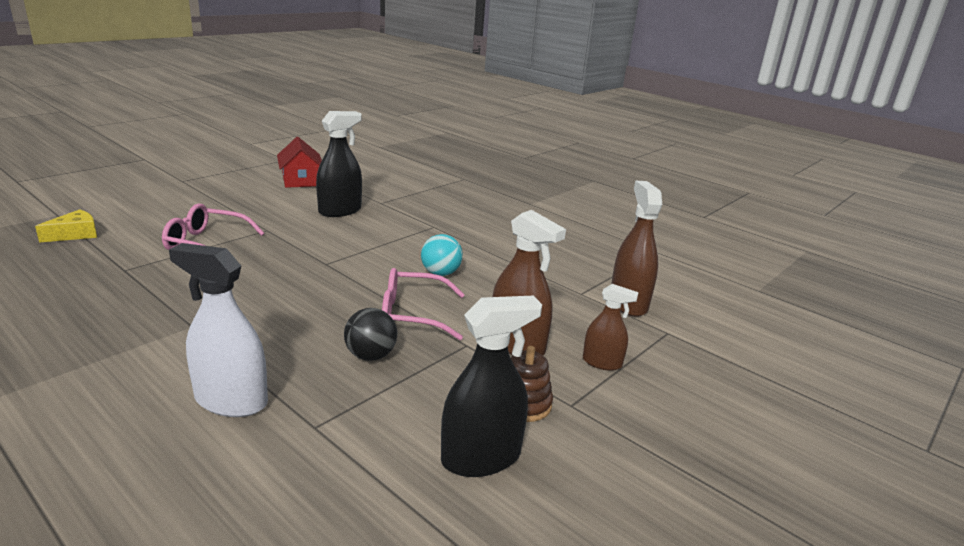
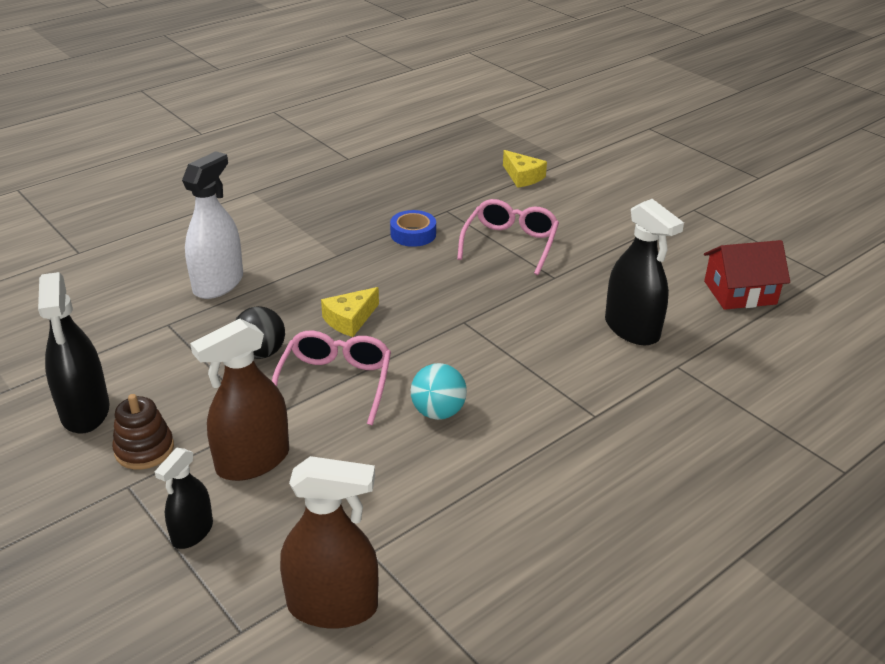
camera: 100 degrees right, 10 degrees up
(166, 286) = (413, 234): none -> blue tape
(317, 313) = (349, 319): none -> yellow cheese
(602, 362) = (192, 532): brown spray bottle -> black spray bottle

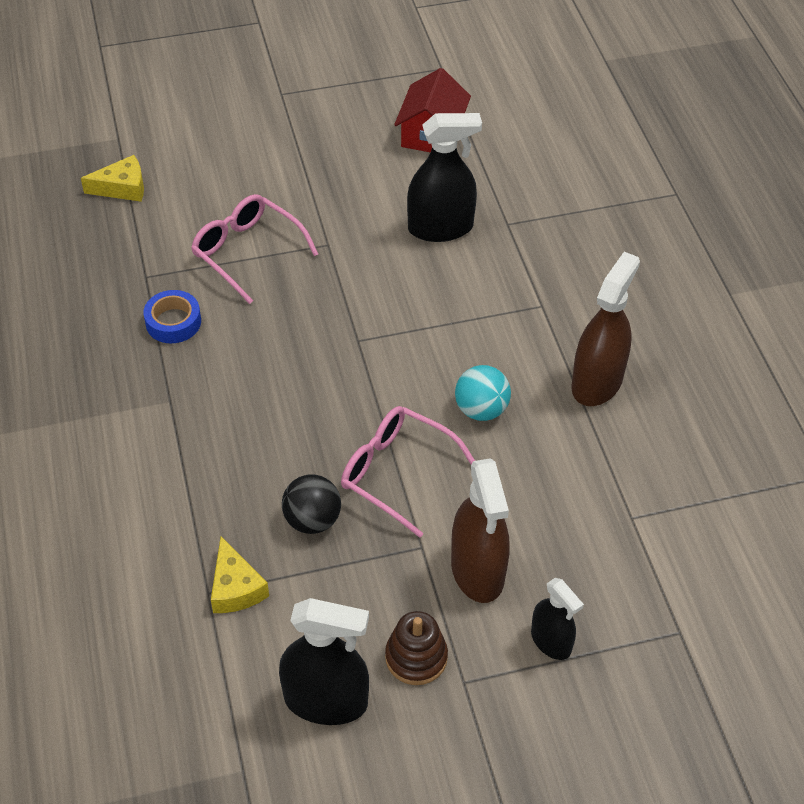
camera: 65 degrees left, 15 degrees up
(218, 284) = (156, 526): white spray bottle -> none
(332, 606) = (678, 561): brown spray bottle -> brown spray bottle (597, 382)
(349, 319) = (299, 428): yellow cheese -> yellow cheese (235, 588)

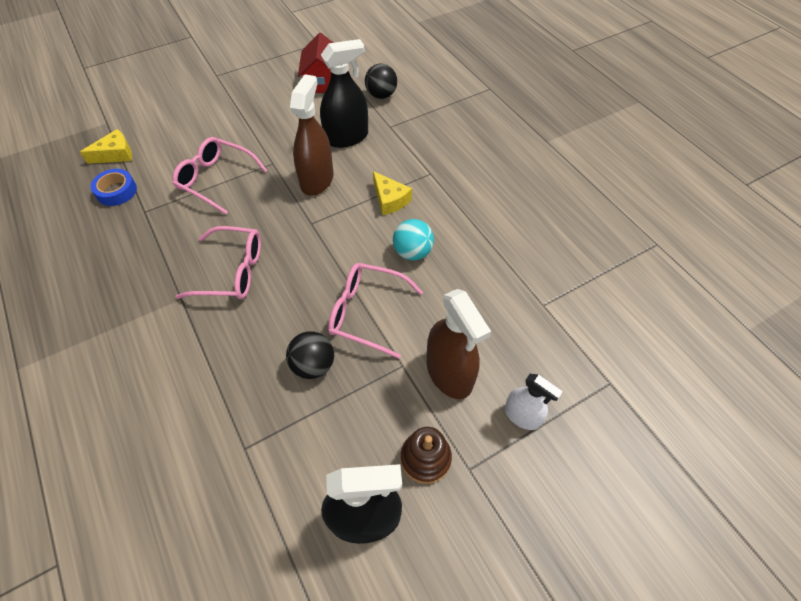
camera: 15 degrees left, 5 degrees up
(173, 322) = (171, 239): blue tape -> blue tape (116, 191)
(235, 588) = (266, 438): yellow cheese -> yellow cheese (390, 200)
(241, 381) = (232, 271): none -> pink glasses
(510, 172) = (381, 95): none -> black ball
(551, 641) = (522, 415): black spray bottle -> white spray bottle
(597, 382) = (484, 215): brown spray bottle -> brown spray bottle (317, 180)

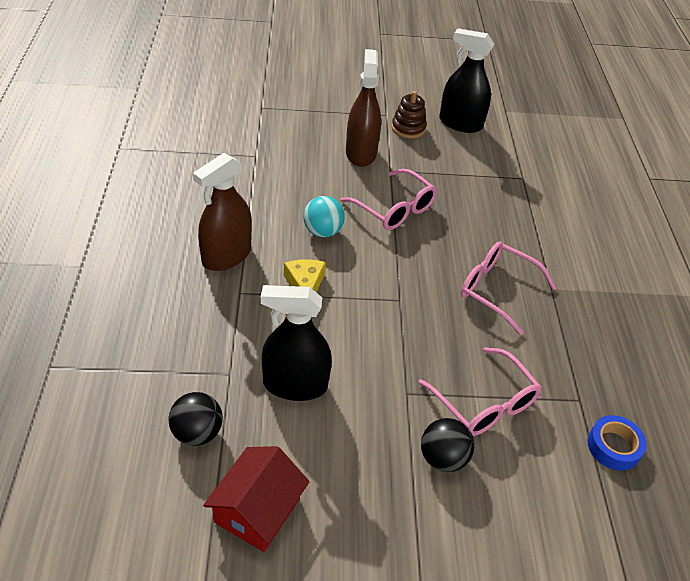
camera: 155 degrees left, 10 degrees down
(115, 154) = (615, 516): yellow cheese -> none
(313, 365) = (455, 197): black ball -> black ball (443, 458)
(317, 180) = (366, 344): brown spray bottle -> brown spray bottle (226, 256)
(522, 415) = (333, 118): white spray bottle -> none

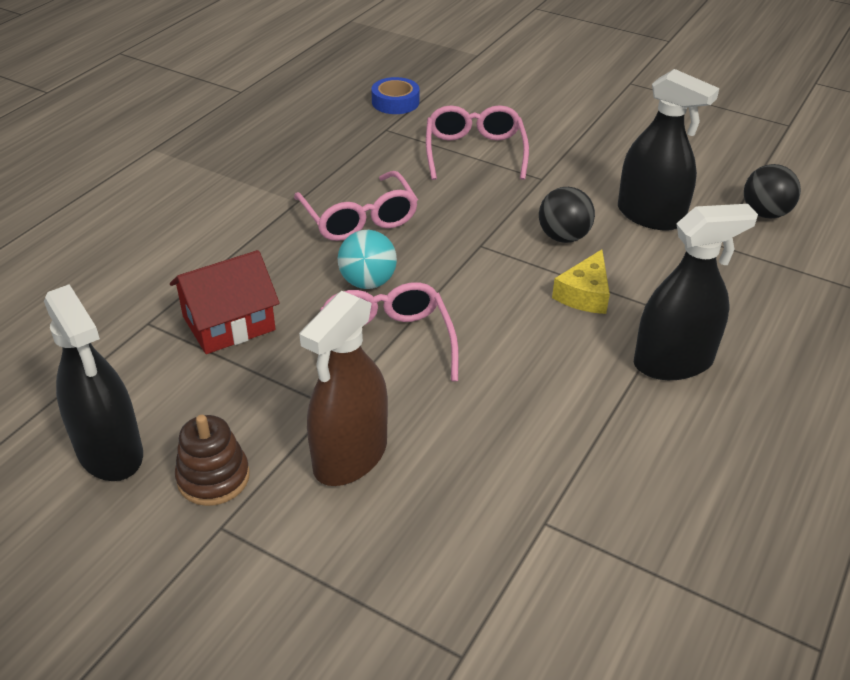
camera: 145 degrees left, 5 degrees down
(226, 256) = (673, 362): brown spray bottle -> black spray bottle
(257, 510) = (725, 157): red house -> red house (229, 323)
(322, 231) = (516, 349): turquoise ball -> turquoise ball (368, 282)
(443, 458) = (546, 137): black ball -> black ball (563, 237)

